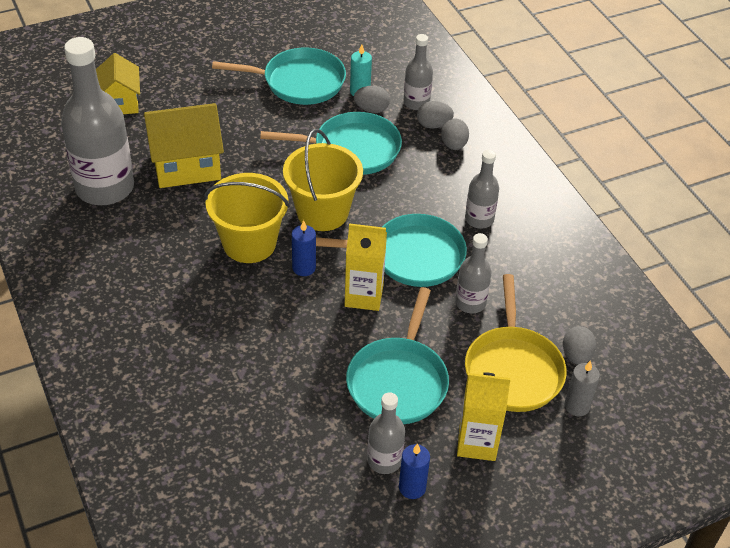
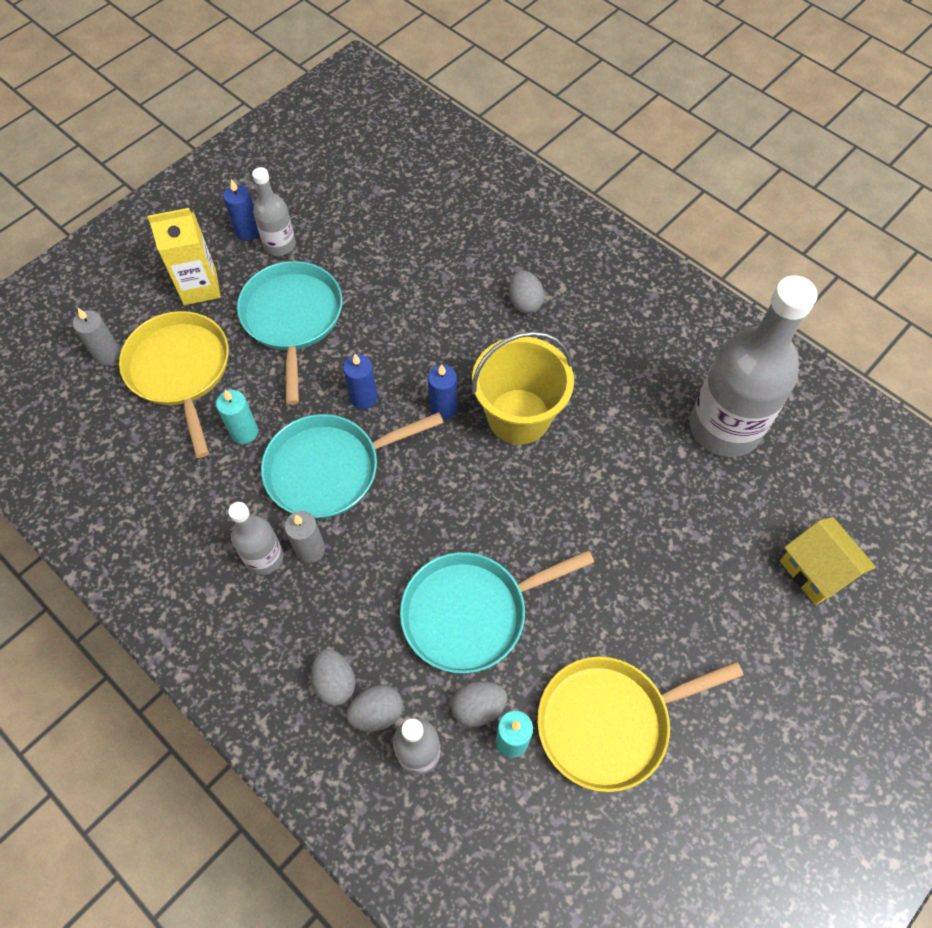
camera: 160 degrees right, 15 degrees up
(186, 165) = (659, 498): yellow house -> none
(299, 82) = (609, 722): turquoise pan -> yellow pan
(322, 212) = (459, 491): yellow bucket -> none
(364, 296) = (363, 398): yellow carton -> blue candle
(445, 213) = (310, 549): none -> grey candle
(470, 303) = (244, 432): grey bottle -> turquoise candle
(576, 355) = (114, 410): grey egg -> grey egg (525, 302)

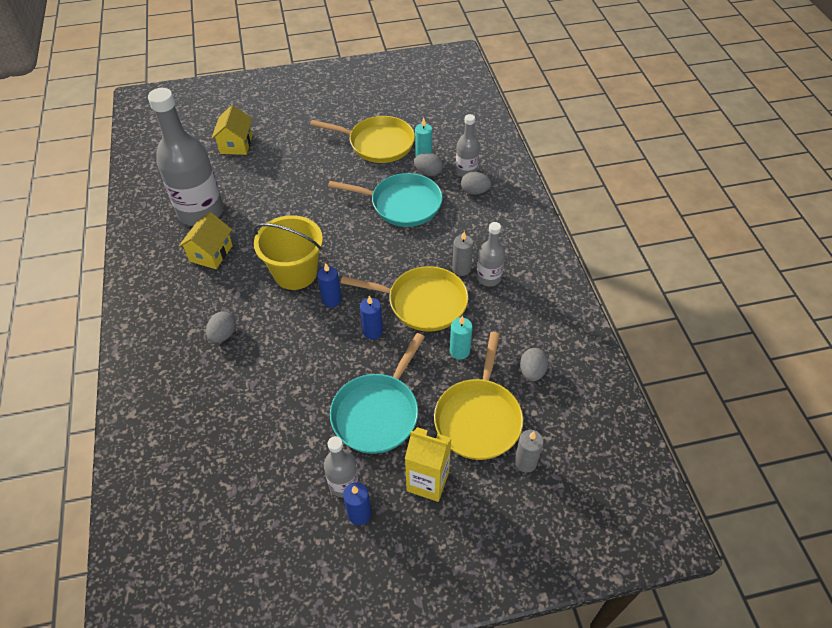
camera: 145 degrees left, 10 degrees down
(329, 469) = (423, 302): turquoise pan -> yellow pan
(335, 682) = (486, 210): grey egg -> grey egg (532, 372)
(644, 381) = (211, 253): none -> yellow house

